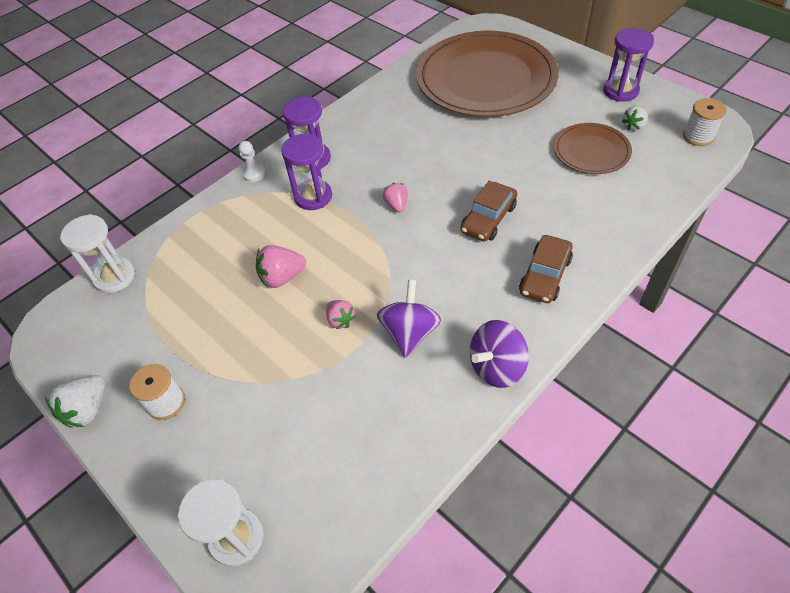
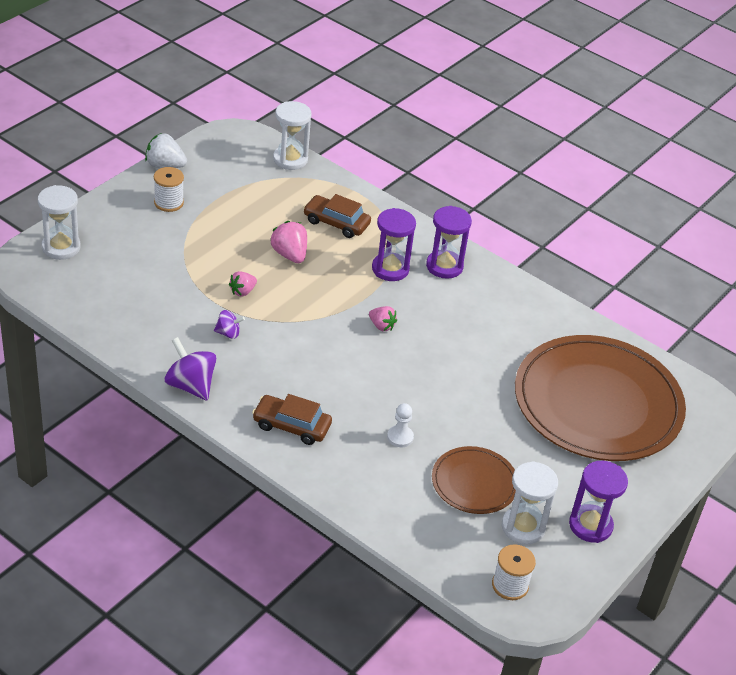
camera: 75 degrees right, 10 degrees down
(254, 173) = (420, 228): white pawn -> white pawn (400, 437)
(396, 205) = (381, 326): pink strawberry -> pink strawberry turned 60 degrees clockwise
(410, 332) = (228, 333): purple spinning top -> purple spinning top, size x0.56
(488, 218) = (365, 391): brown car -> brown car (336, 223)
(633, 126) = (523, 527): white strawberry -> white hourglass

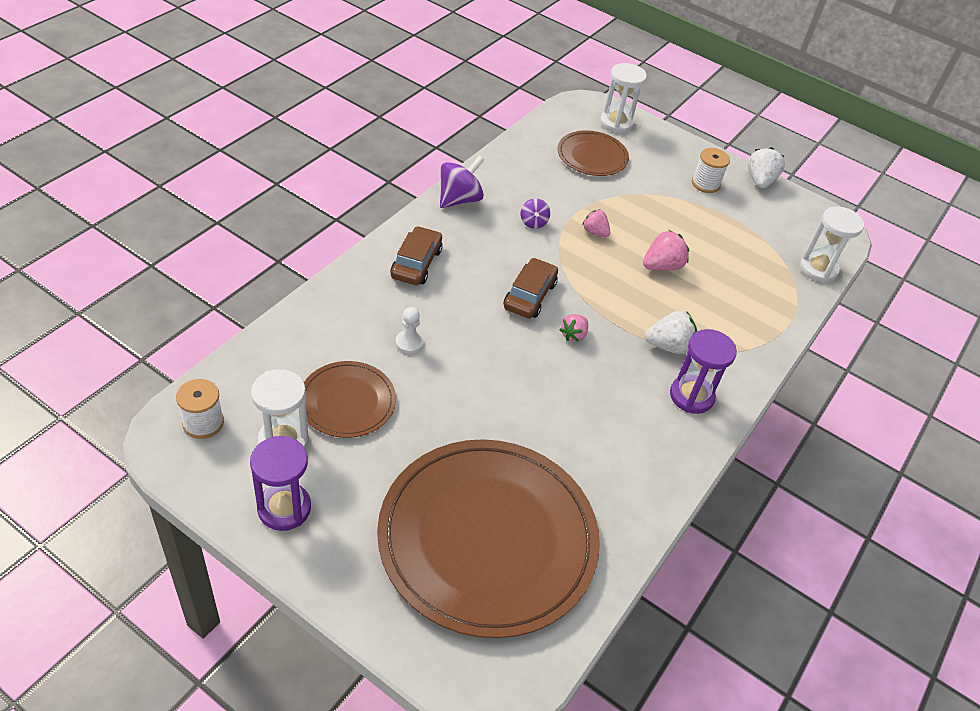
camera: 85 degrees right, 5 degrees up
(120, 275) = (592, 156): none -> brown plate
(336, 223) = (728, 303): brown car -> brown car (529, 295)
(390, 269) = (669, 346): purple hourglass -> white strawberry

